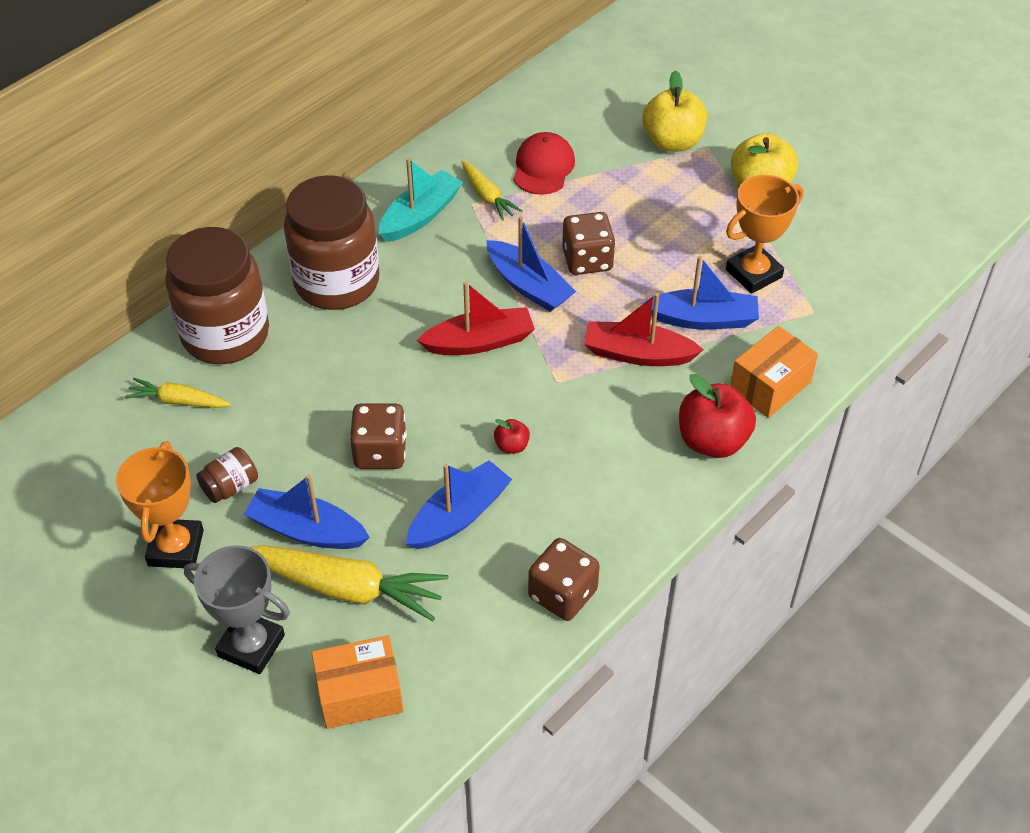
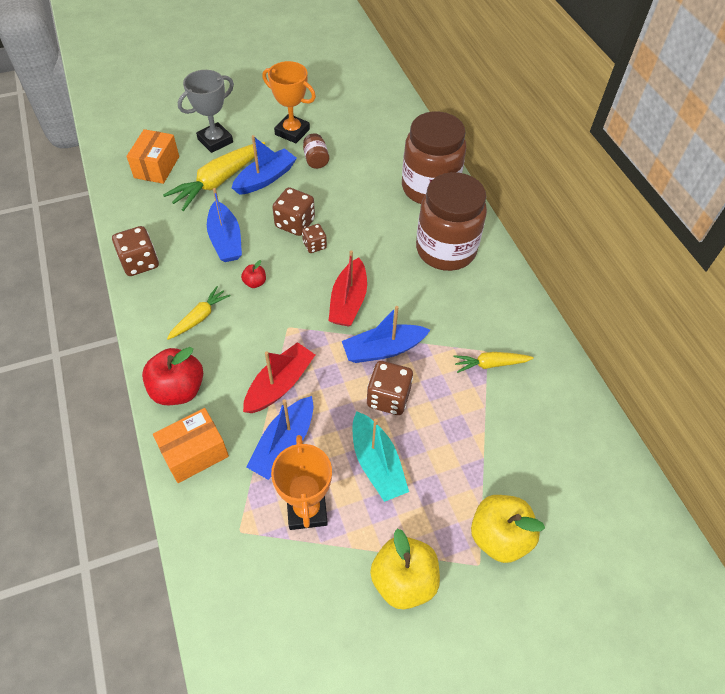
camera: 115 degrees right, 5 degrees up
(178, 401) = (389, 157): yellow carrot -> yellow carrot (200, 317)
(408, 413) = (314, 245): none -> brown dice
(420, 215) = (488, 316): turquoise boat -> turquoise boat (377, 463)
(543, 167) = (508, 417): red cap -> none
(770, 386) = (195, 453): orange box -> orange box turned 75 degrees clockwise

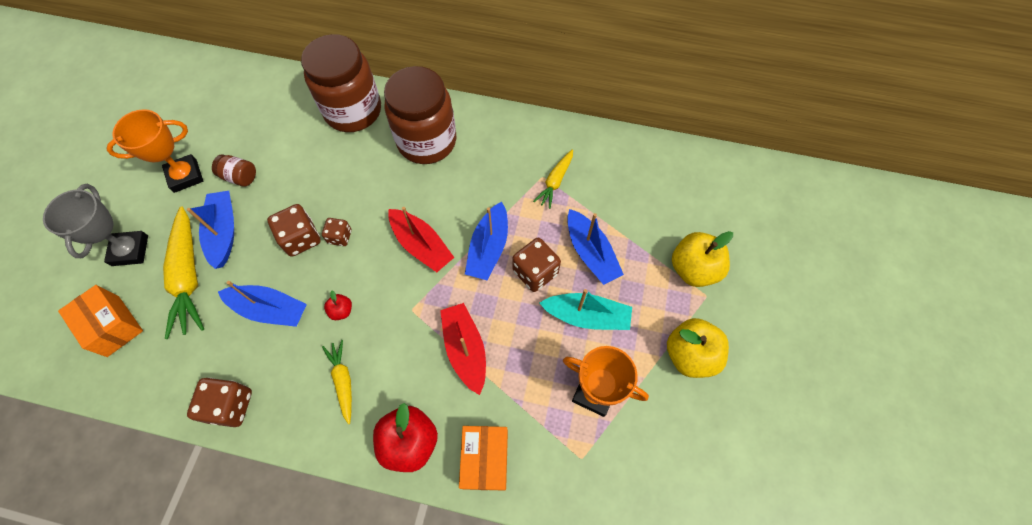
camera: 55 degrees left, 10 degrees up
(284, 444) = (525, 378): blue boat -> blue boat (591, 253)

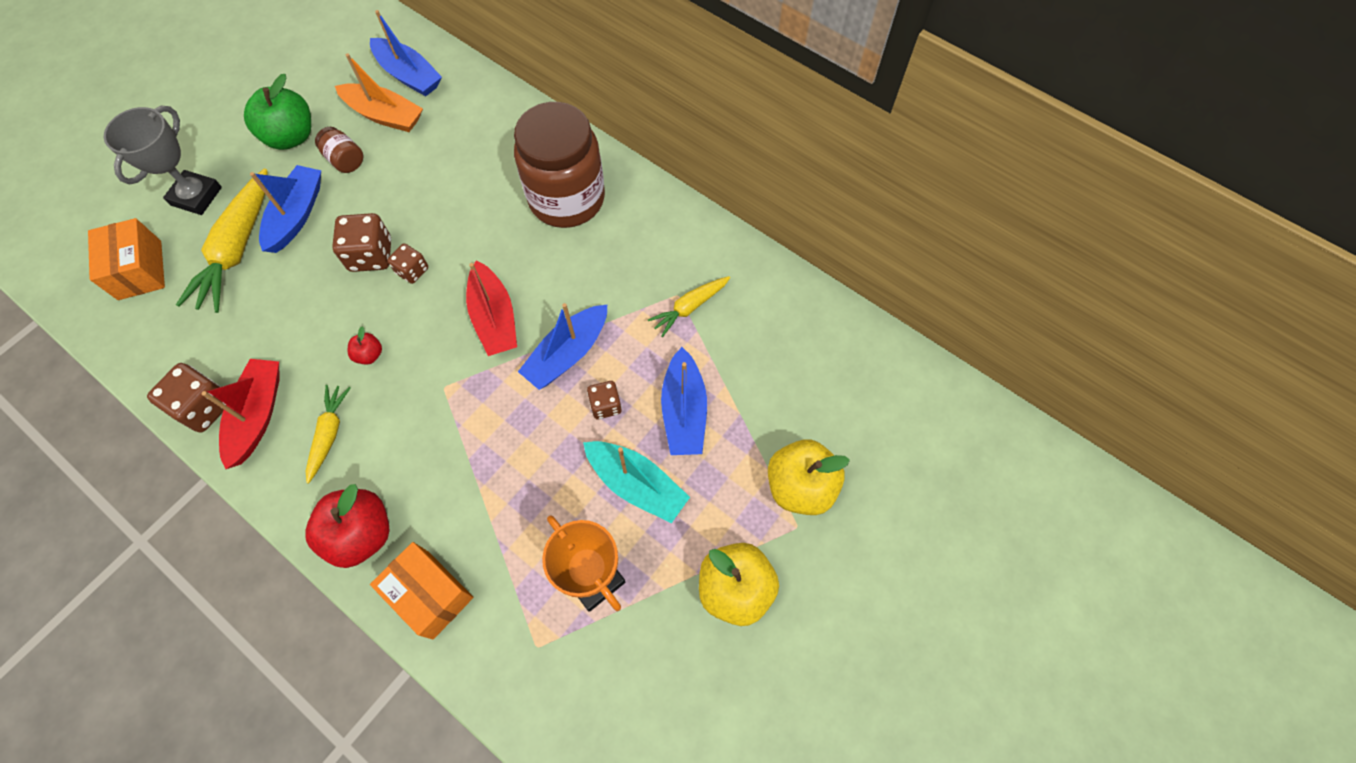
camera: 25 degrees right, 0 degrees up
(185, 176) = (291, 137): orange trophy -> green apple
(253, 133) = (384, 115): none -> orange boat
(270, 309) = (298, 320): blue boat -> blue boat (409, 75)
(353, 111) = (504, 131): brown jar -> none
(465, 349) = (477, 459): red boat -> red boat (258, 415)
(485, 459) = (430, 594): orange box -> orange box turned 75 degrees counterclockwise
(535, 272) = (605, 405): brown dice -> brown dice, size x0.61

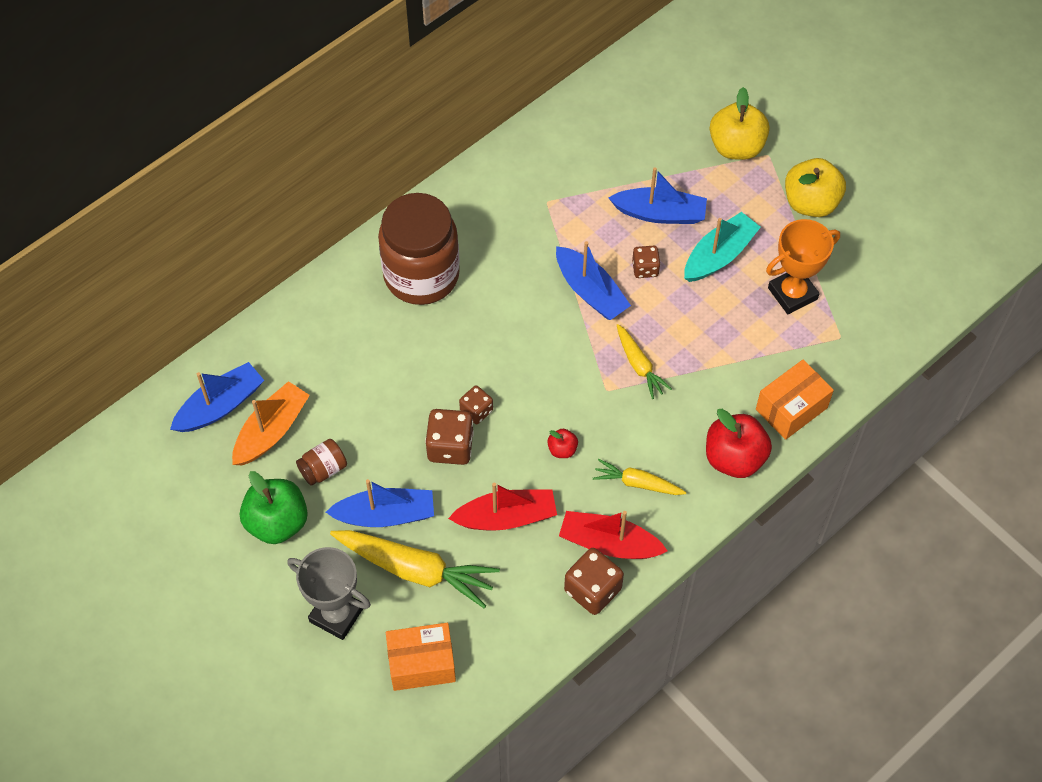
camera: 80 degrees left, 5 degrees down
(296, 215) = (385, 515): blue boat -> blue boat turned 150 degrees clockwise
(494, 318) = (543, 345): red boat -> red boat (506, 517)
(689, 307) = (561, 194): yellow carrot -> yellow carrot (639, 365)

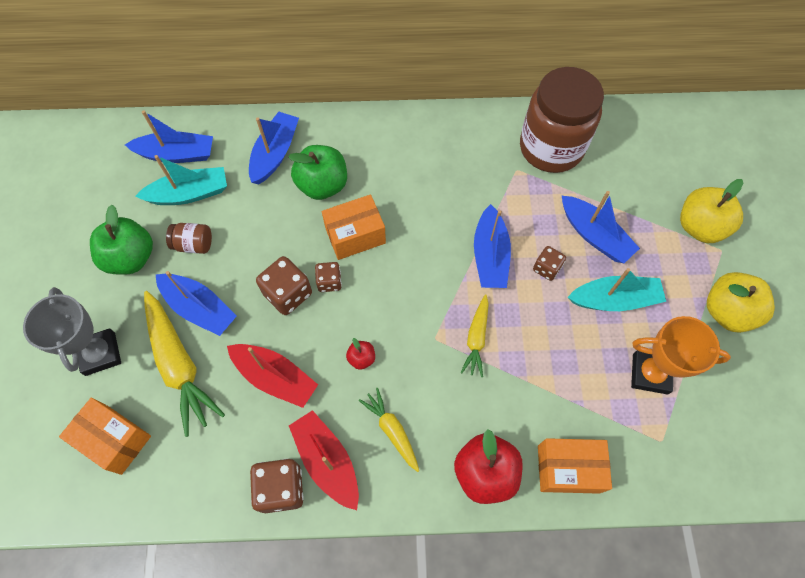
camera: 40 degrees right, 5 degrees up
(271, 431) = (189, 194): orange boat -> turquoise boat
(315, 339) = (275, 153): none -> blue boat
(388, 335) = (322, 185): none -> green apple
(421, 275) = (383, 160): brown jar -> brown jar (551, 148)
(460, 357) = (355, 235): none -> orange box

